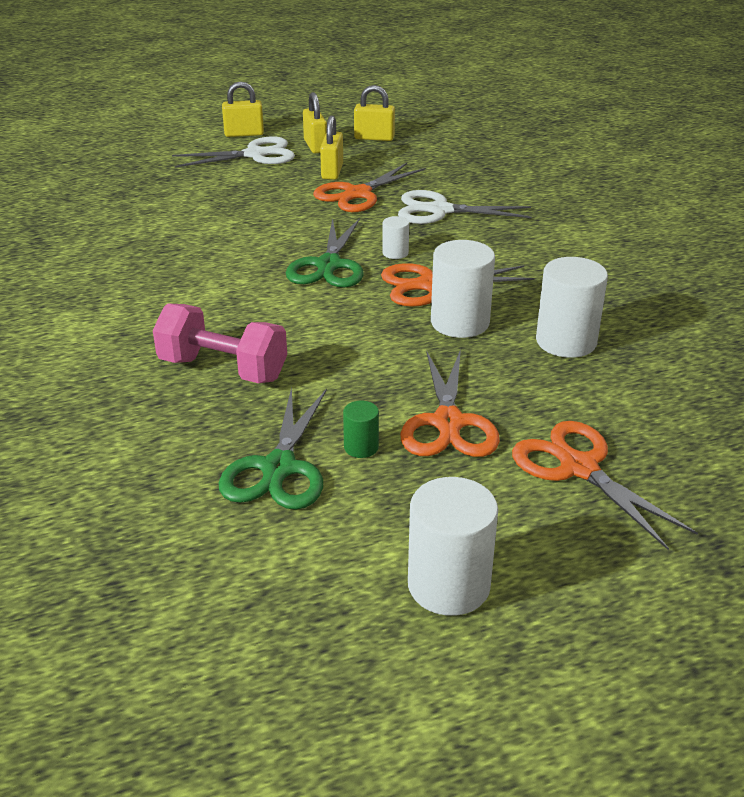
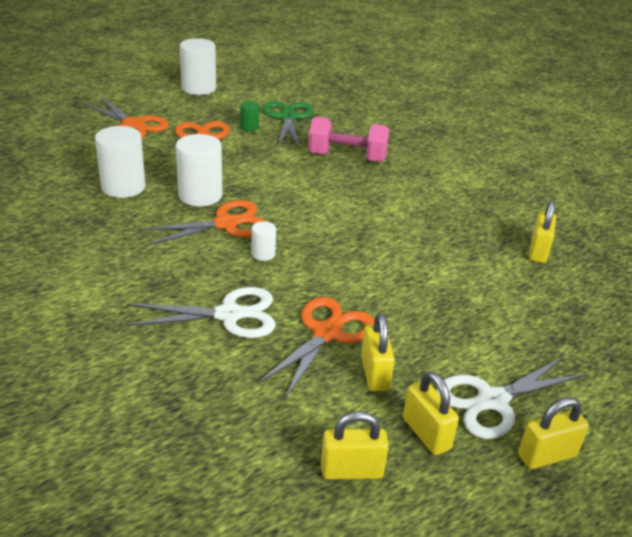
camera: 165 degrees right, 0 degrees up
(94, 235) = (538, 251): none -> yellow padlock
(329, 265) = (316, 236): green scissors -> none

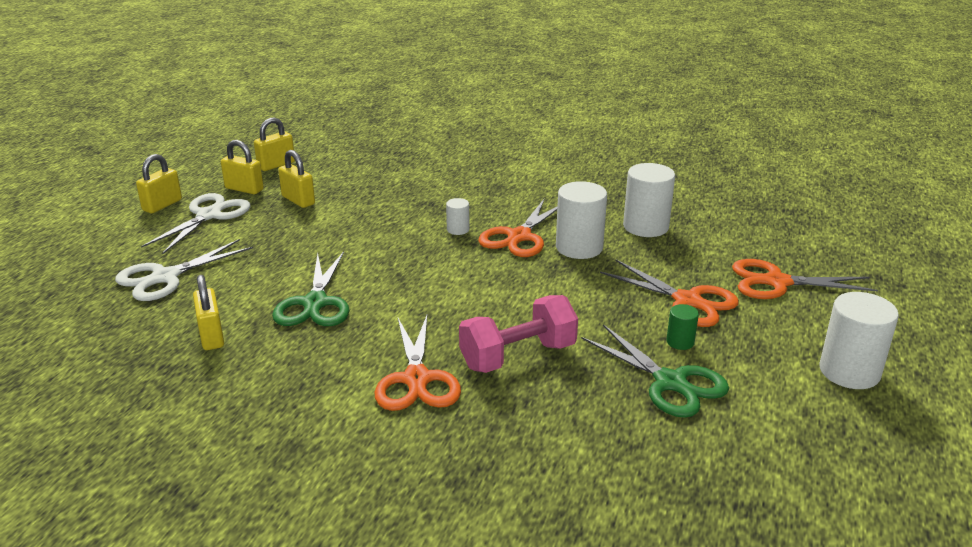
camera: 145 degrees right, 5 degrees down
(229, 315) = (426, 191): white scissors -> white scissors (165, 277)
(327, 333) = (350, 206): orange scissors -> orange scissors (417, 379)
(444, 243) = (315, 303): none -> green scissors

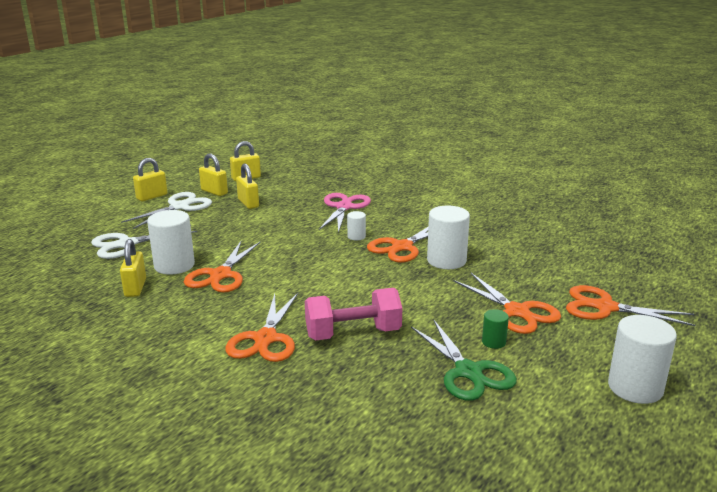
camera: 15 degrees right, 5 degrees down
(315, 303) = (221, 275): green scissors -> orange scissors
(422, 192) = (344, 207): none -> pink scissors
(645, 227) = (511, 251): white cylinder -> white cylinder (174, 265)

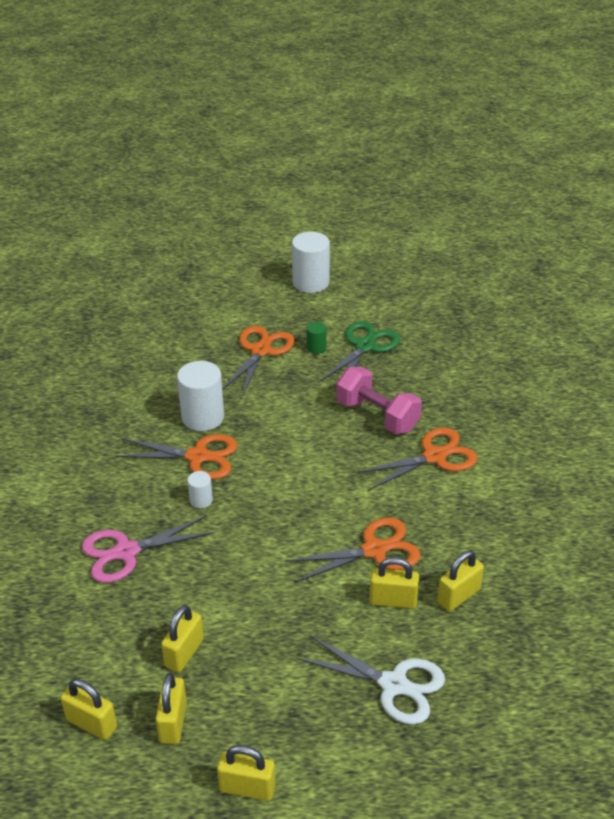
camera: 125 degrees left, 15 degrees up
(174, 265) = (393, 600): white cylinder -> yellow padlock
(179, 207) = (253, 721): white scissors -> none
(605, 307) = (212, 314): orange scissors -> none

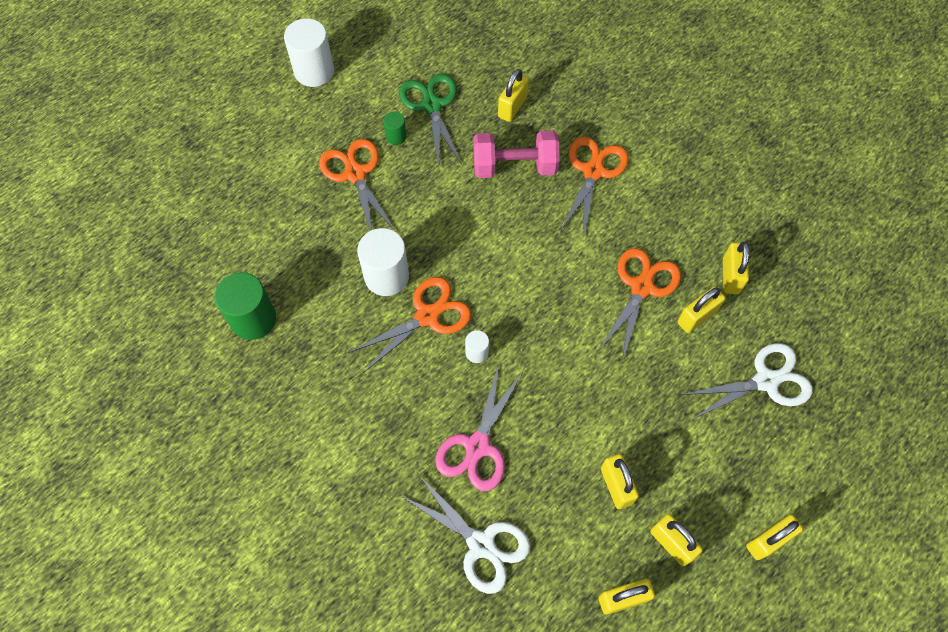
camera: 45 degrees left, 25 degrees up
(49, 608) = (481, 544): none -> white scissors
(93, 383) = (253, 319): none -> green cylinder
(423, 382) = (512, 107): none -> yellow padlock

